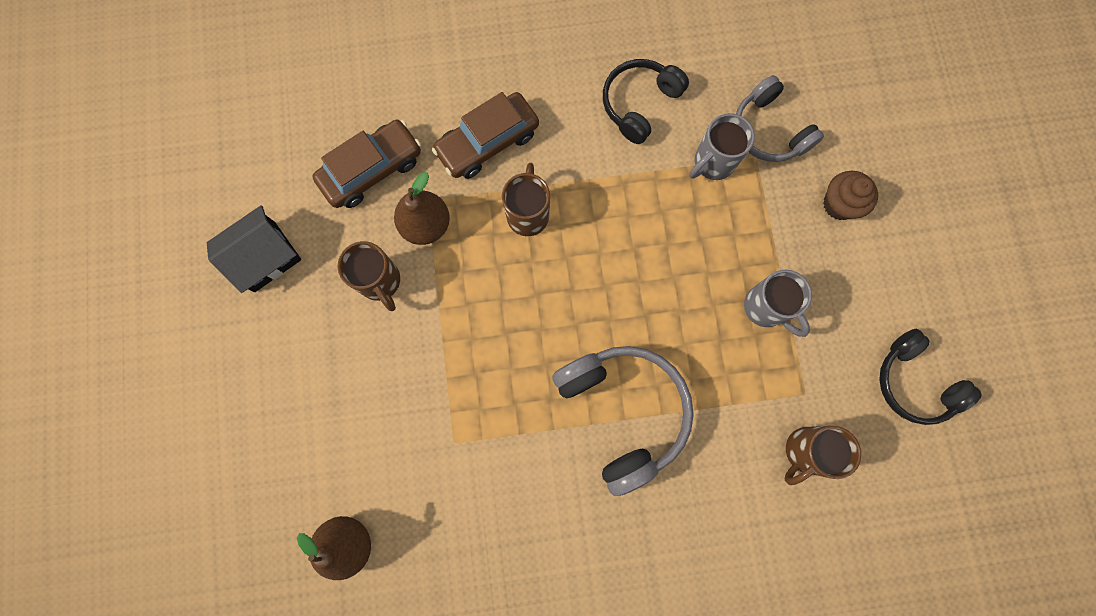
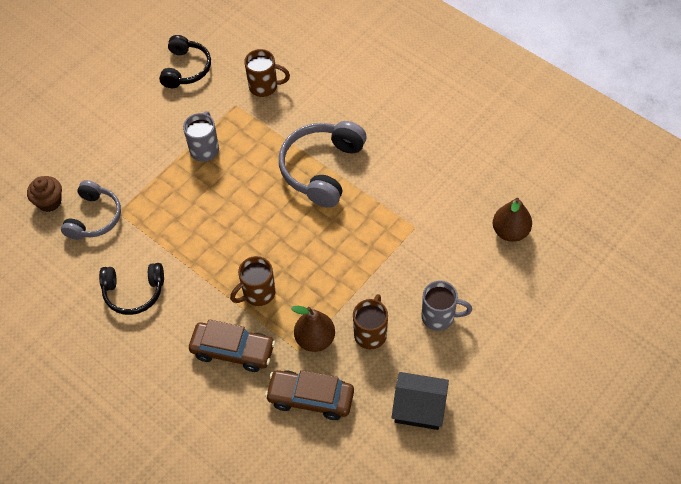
camera: 130 degrees left, 20 degrees down
(712, 162) = (140, 229): grey mug -> grey mug (439, 317)
(839, 204) = (112, 157): brown cupcake -> brown cupcake (49, 202)

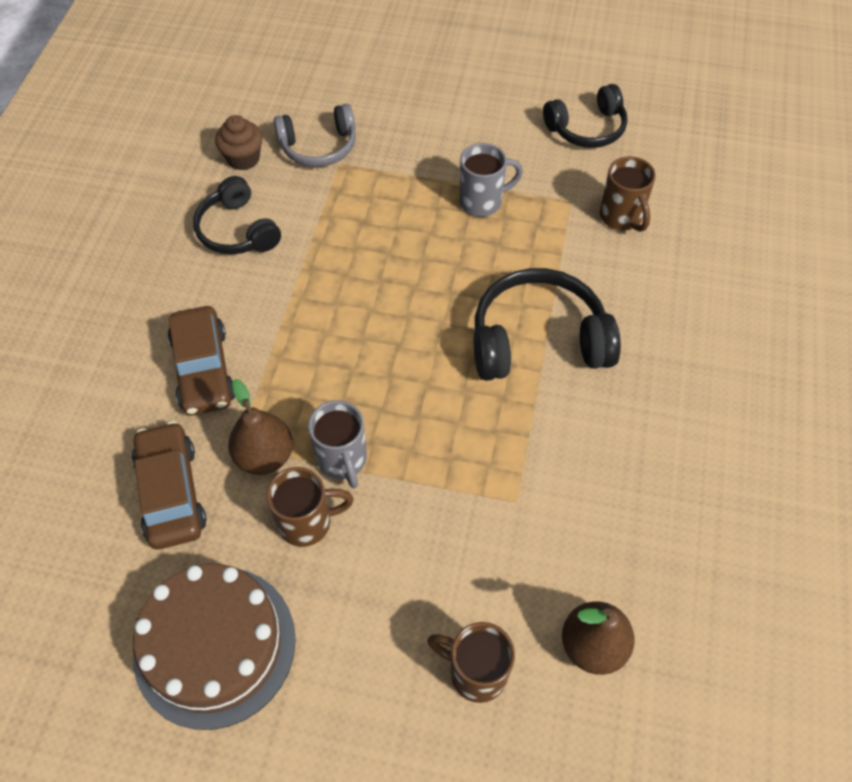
camera: 60 degrees right, 0 degrees up
(49, 202) = (316, 99): brown cupcake -> brown cupcake (243, 159)
(258, 293) = (301, 357): brown mug -> brown mug (475, 672)
(321, 169) = (538, 340): grey headphones -> black headphones
(419, 407) = (214, 645): black house -> brown cake
(439, 317) = (381, 605): grey mug -> grey mug (342, 460)

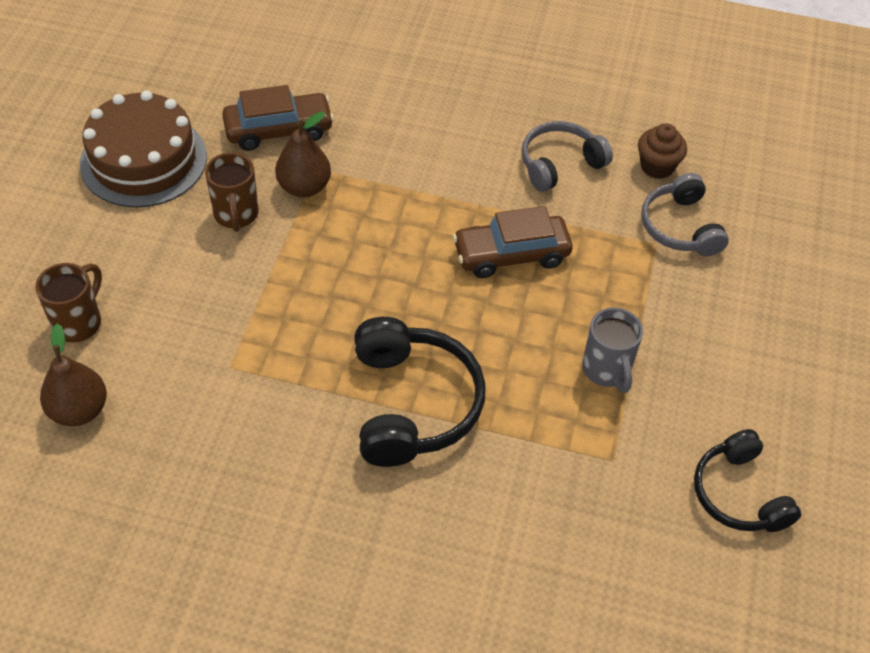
camera: 90 degrees right, 5 degrees down
(204, 369) = (397, 145): brown car -> brown car (511, 254)
(237, 230) = (559, 164): black headphones -> grey headphones
(342, 460) = (292, 239): grey mug -> none
(621, 217) = (588, 511): brown mug -> none

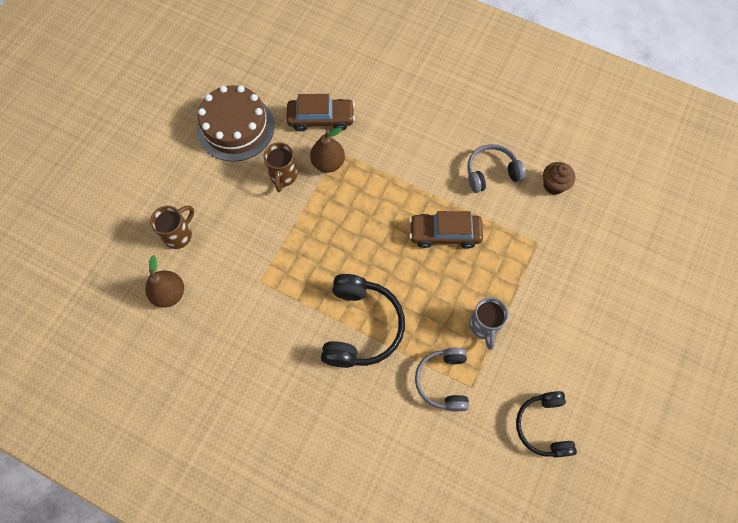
camera: 15 degrees right, 15 degrees up
(680, 227) = (557, 232): grey headphones -> grey headphones (443, 381)

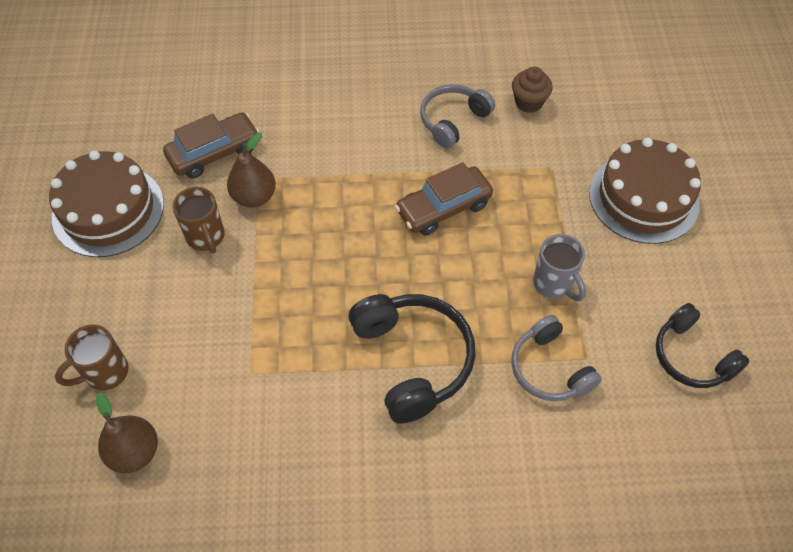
camera: 30 degrees left, 10 degrees down
(179, 235) = (105, 373): brown mug -> brown mug turned 135 degrees counterclockwise
(588, 298) = (643, 198): none -> brown cake

